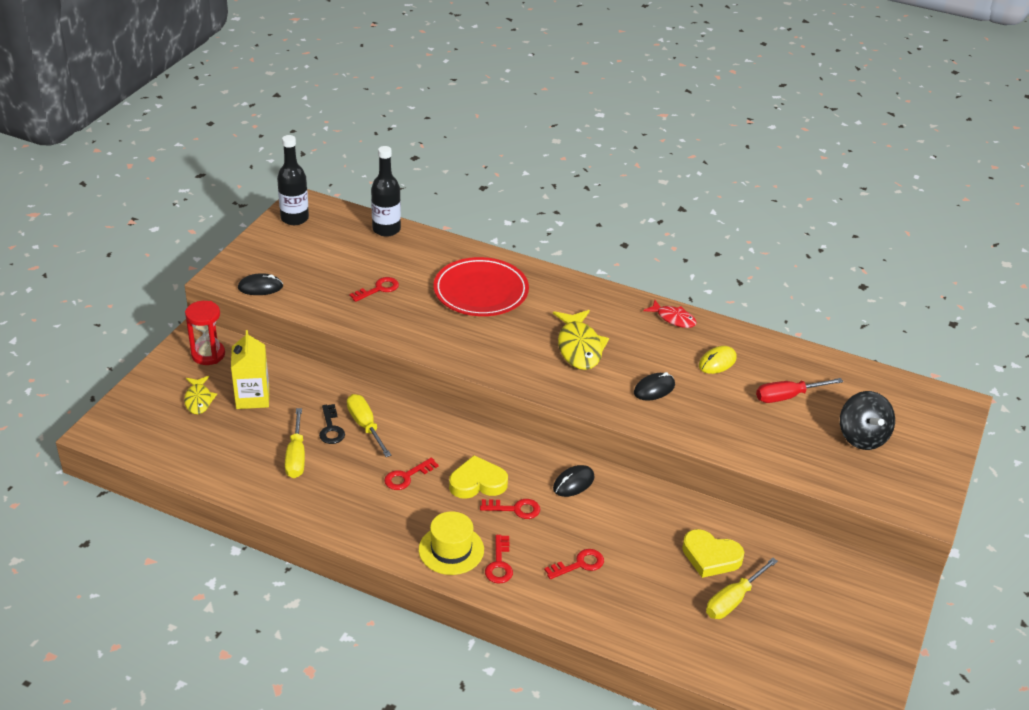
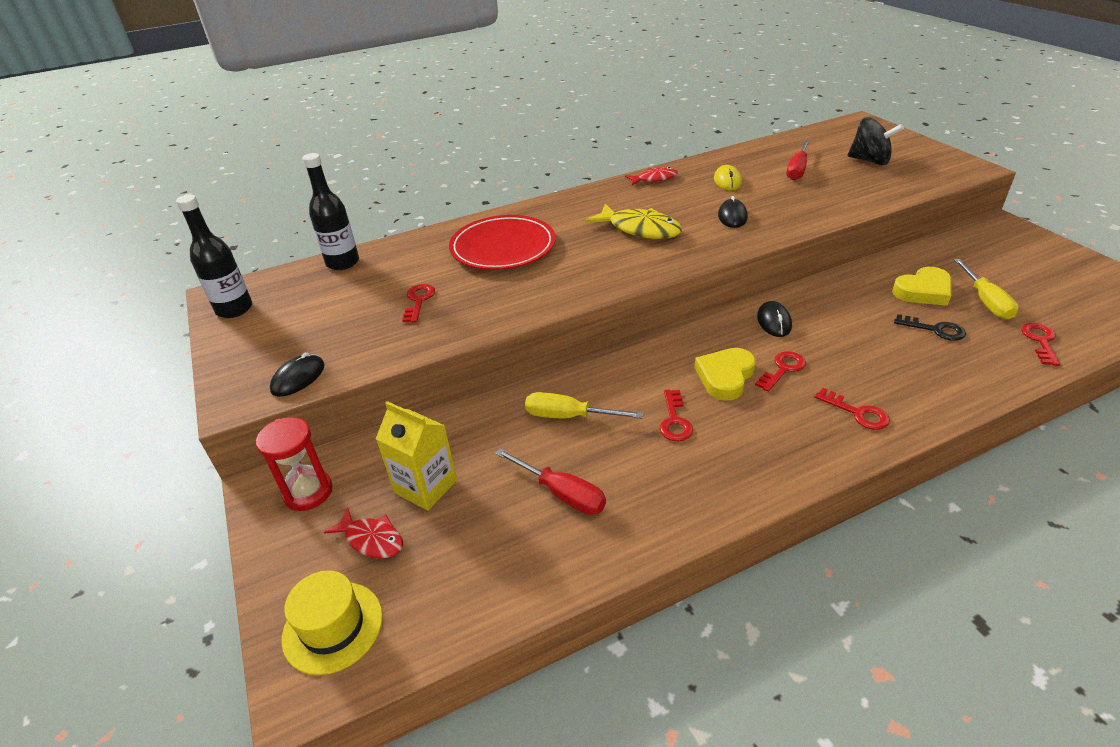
camera: 45 degrees left, 0 degrees up
(198, 400) = (371, 539): yellow fish -> red fish
(296, 456) = (561, 493): yellow screwdriver -> red screwdriver
(331, 428) = (546, 444): black key -> black key (935, 329)
(451, 550) = (813, 437): yellow hat -> yellow hat (333, 627)
(579, 564) = (889, 363): red key -> red key (1040, 341)

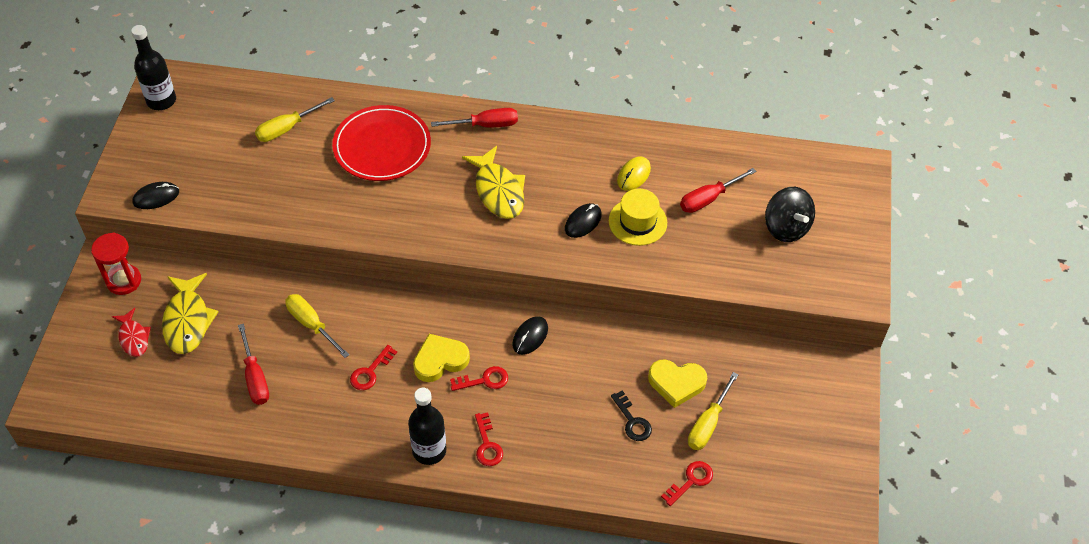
camera: 30 degrees right, 15 degrees up
(333, 627) = (79, 378): yellow hat -> yellow hat (637, 222)
(343, 263) = (262, 92): black bottle -> black bottle (429, 450)
(396, 273) = (287, 128): none -> yellow screwdriver
(418, 301) = (278, 169): red key -> none
(425, 486) = (187, 320): yellow carton -> yellow fish
(575, 202) = (485, 125): none -> red screwdriver
(654, 179) = (579, 133): red fish -> none

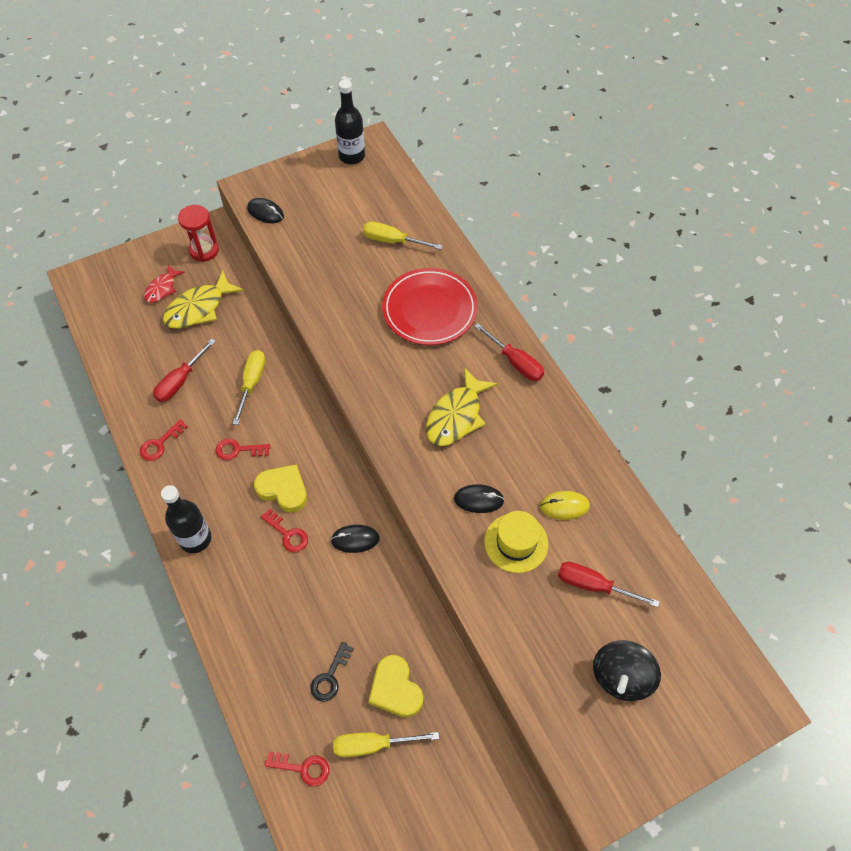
camera: 55 degrees right, 5 degrees up
(487, 445) = (229, 577): red key -> red key (160, 444)

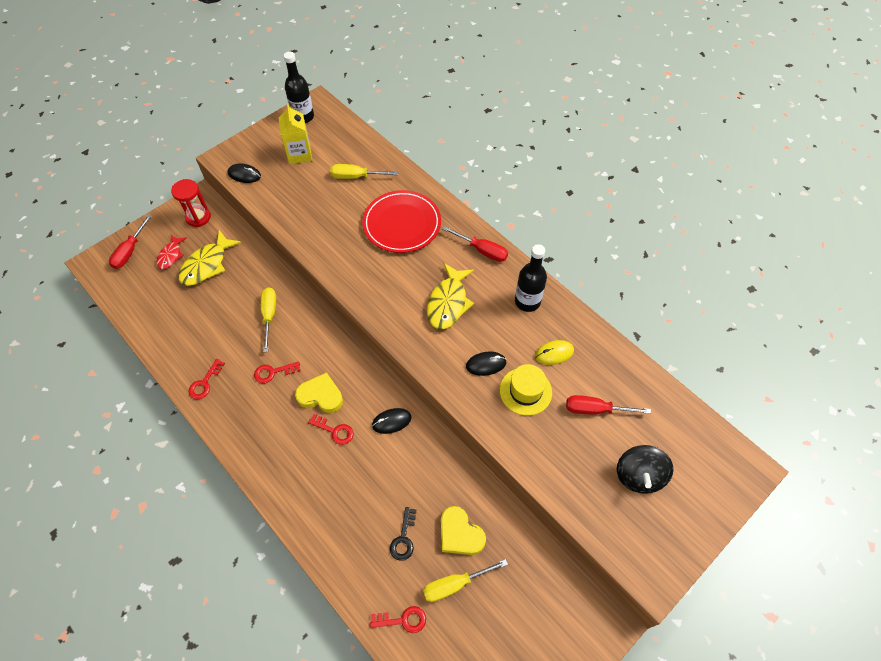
camera: 15 degrees left, 0 degrees up
(180, 381) = (208, 327): red screwdriver -> red screwdriver (130, 251)
(195, 539) = (257, 454): black bottle -> black bottle (527, 301)
(335, 200) = (299, 154): none -> yellow carton

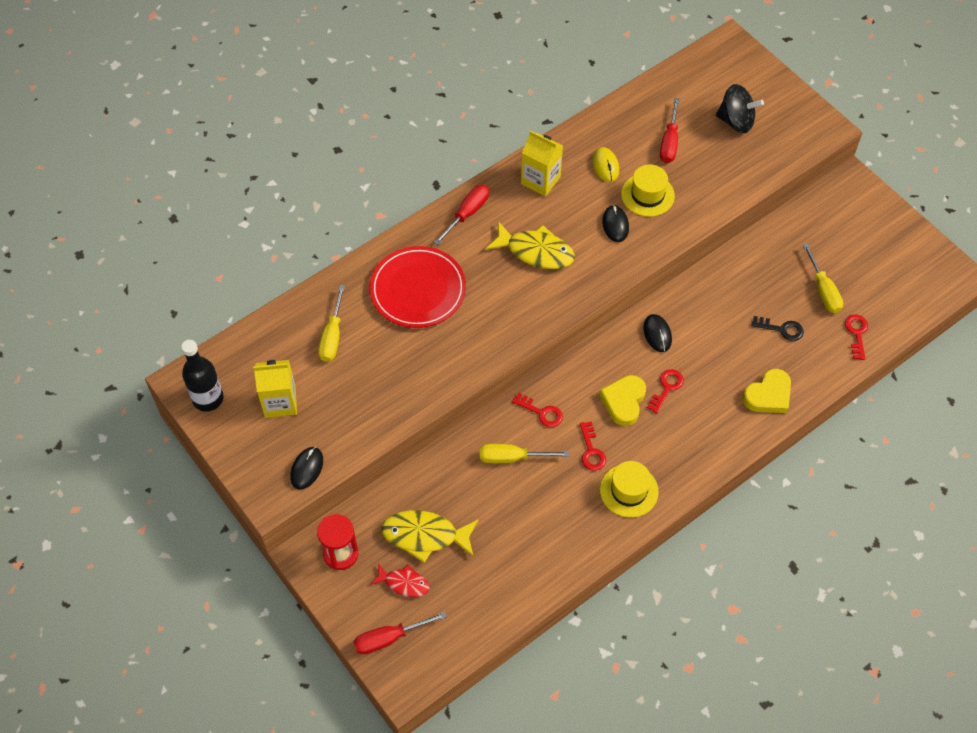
camera: 85 degrees left, 0 degrees up
(130, 251) = (389, 638): red screwdriver -> red screwdriver turned 135 degrees clockwise
(205, 383) = (601, 524): red key -> red key (542, 412)
(207, 265) = (425, 536): yellow fish -> yellow fish turned 150 degrees clockwise
(234, 403) = (629, 490): none -> yellow hat
(460, 534) = (776, 282): yellow heart -> yellow heart (768, 395)
(527, 301) = (540, 180): black bottle -> yellow carton

